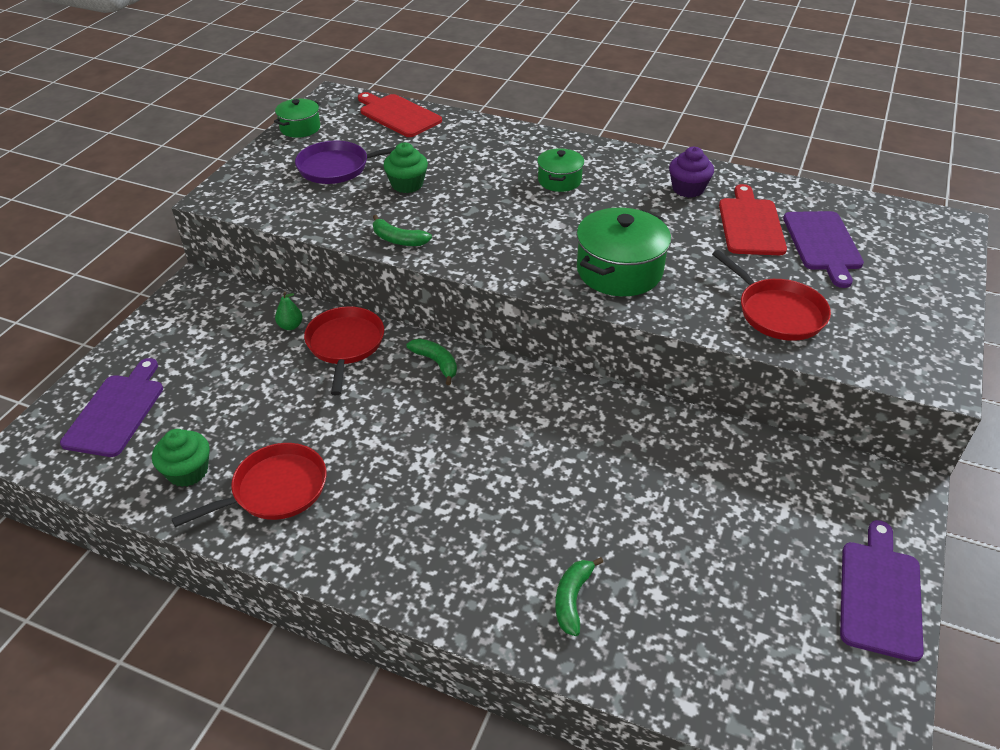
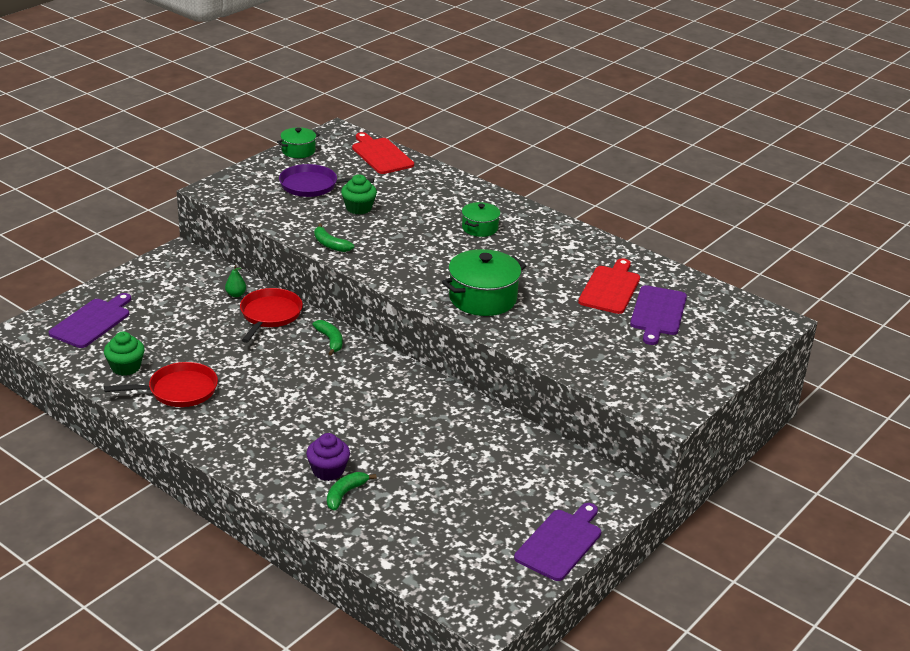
camera: 15 degrees right, 10 degrees down
(688, 189) = (579, 254): purple cupcake -> purple cupcake (328, 470)
(778, 312) = (583, 349): red pan -> none

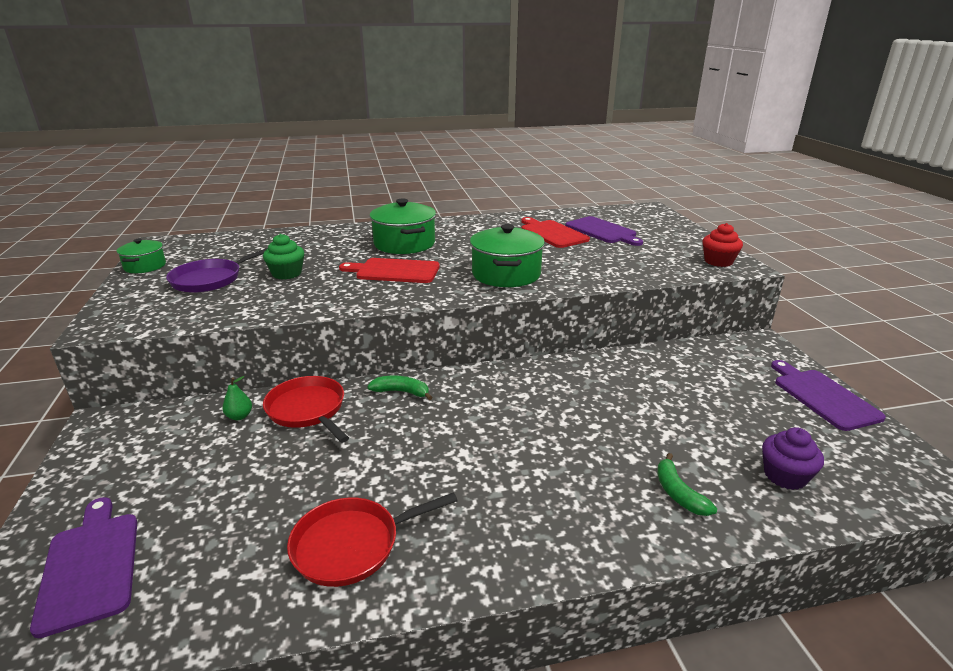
camera: 50 degrees left, 5 degrees down
(126, 367) = (236, 578): green cupcake -> none
(179, 390) = (351, 545): red pan -> red pan turned 135 degrees counterclockwise
(328, 470) = (625, 487): purple cupcake -> purple cupcake (785, 476)
(330, 244) = (318, 304): green banana -> none
(381, 155) = (231, 241): red cutting board -> red cutting board (394, 271)
(480, 228) = (404, 244): green pot -> green pot, size x1.73
(664, 397) = (718, 261): none -> red cupcake

